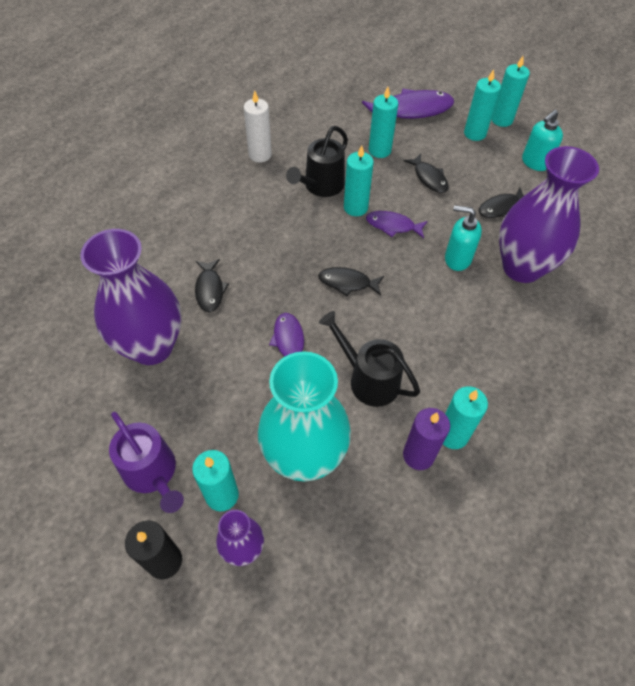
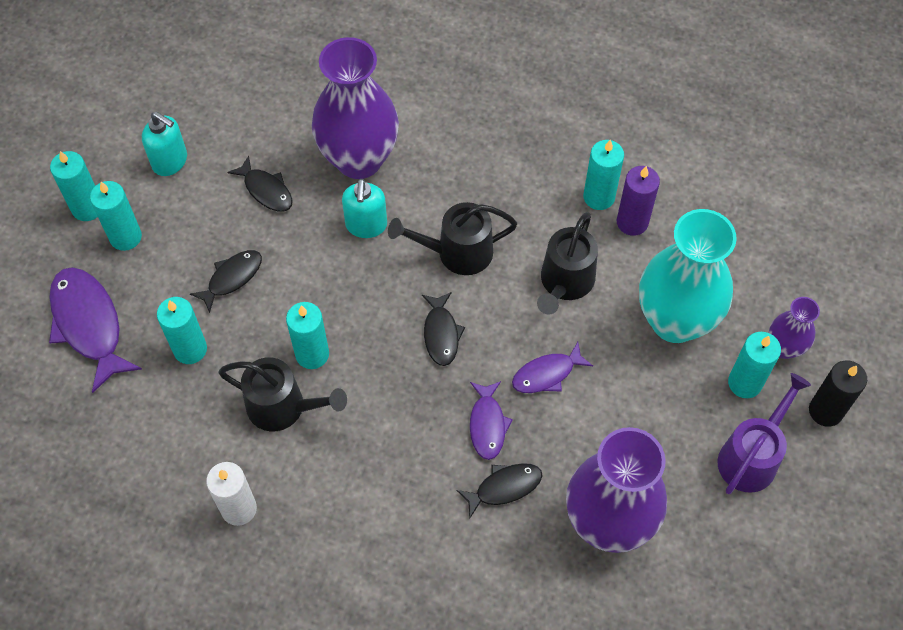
camera: 105 degrees left, 5 degrees up
(393, 226) = (332, 304): purple fish -> purple fish (487, 425)
(418, 311) = (457, 252): none -> black watering can

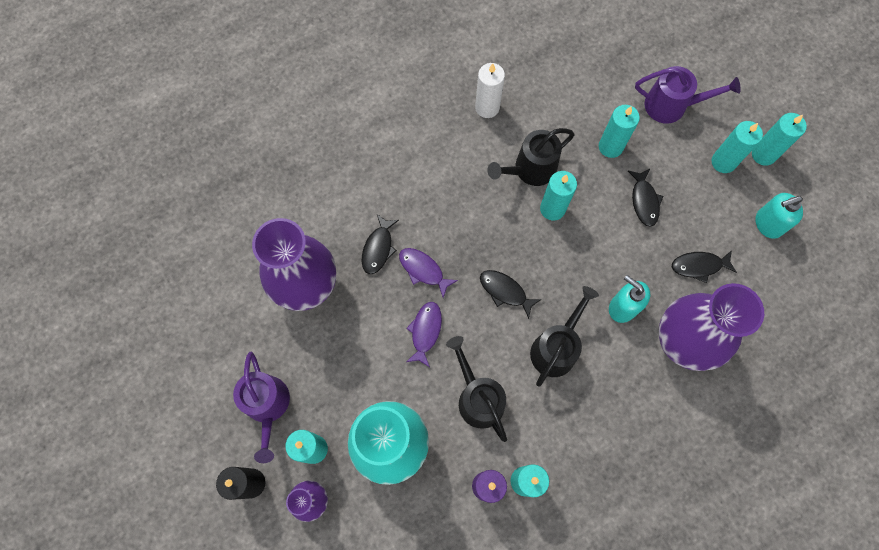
camera: 130 degrees right, 10 degrees up
(89, 325) = (671, 106): purple fish -> purple watering can

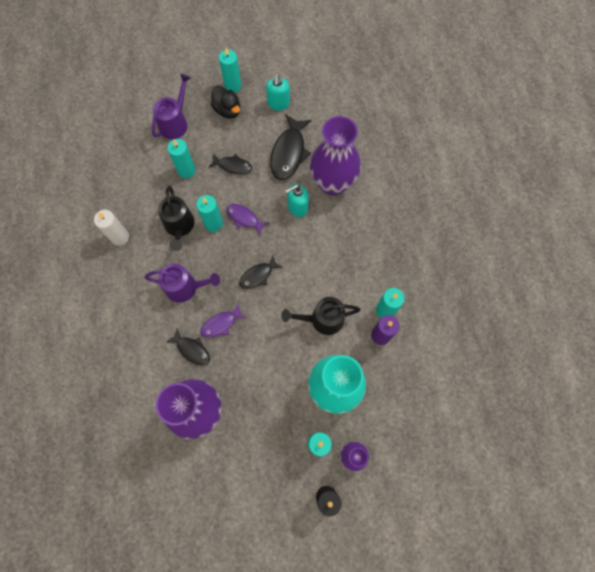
camera: 70 degrees left, 0 degrees up
(268, 406) = (276, 468): purple watering can -> purple watering can (185, 287)
(425, 331) = (265, 338): purple fish -> purple fish (244, 218)
(556, 348) = (308, 258): black watering can -> none
(699, 266) = (289, 153): black fish -> black fish, size x1.73
(723, 162) = (227, 110): turquoise candle -> black duck

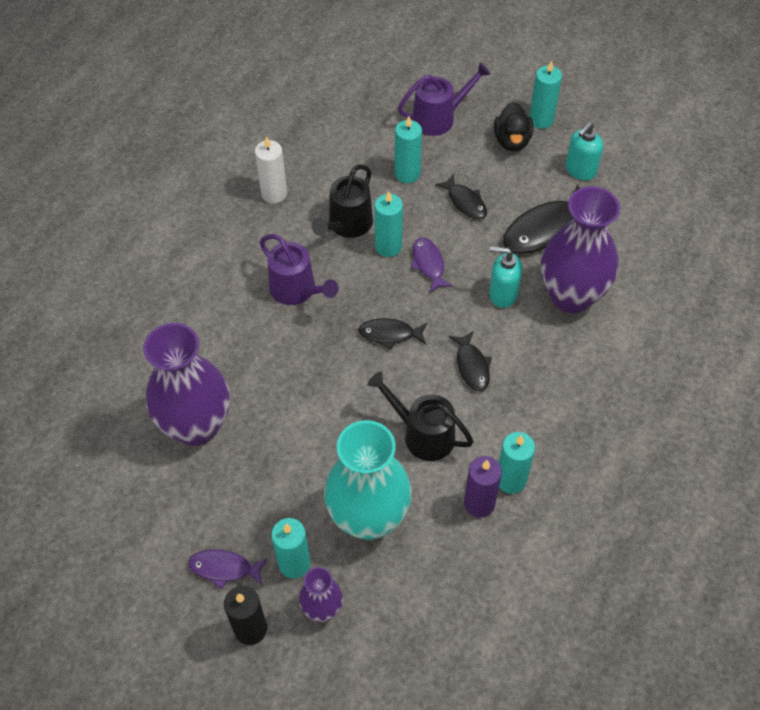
camera: 40 degrees right, 15 degrees down
(192, 349) = (246, 358): black fish -> black fish (472, 366)
(221, 324) = (301, 355): purple fish -> purple fish (224, 568)

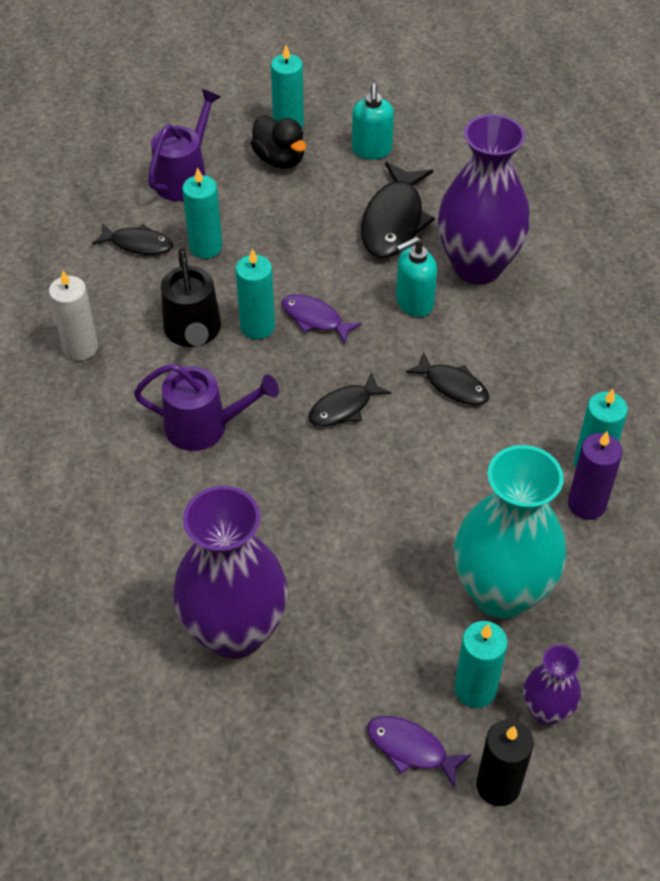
camera: 40 degrees left, 5 degrees down
(224, 568) = (411, 749): purple fish -> purple fish turned 60 degrees clockwise
(423, 434) = (472, 479): black watering can -> none
(465, 202) = (291, 240): black fish -> black fish (138, 244)

